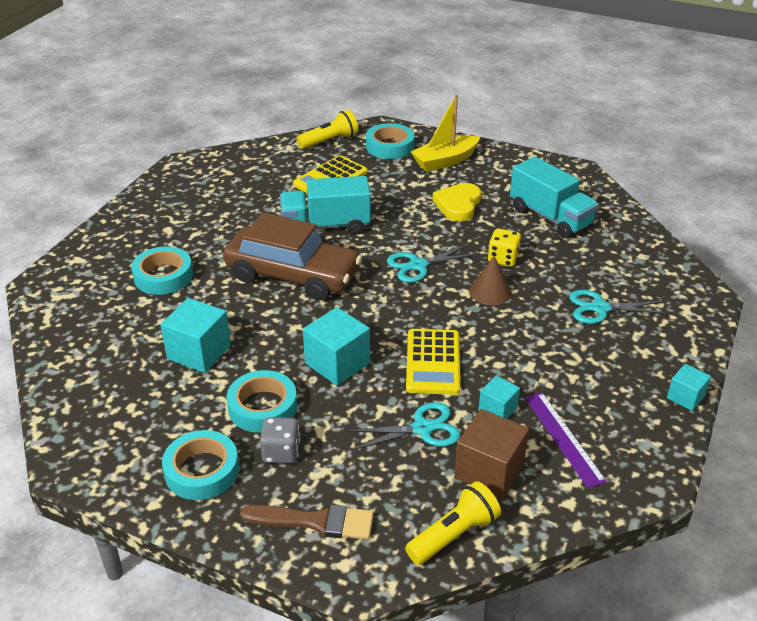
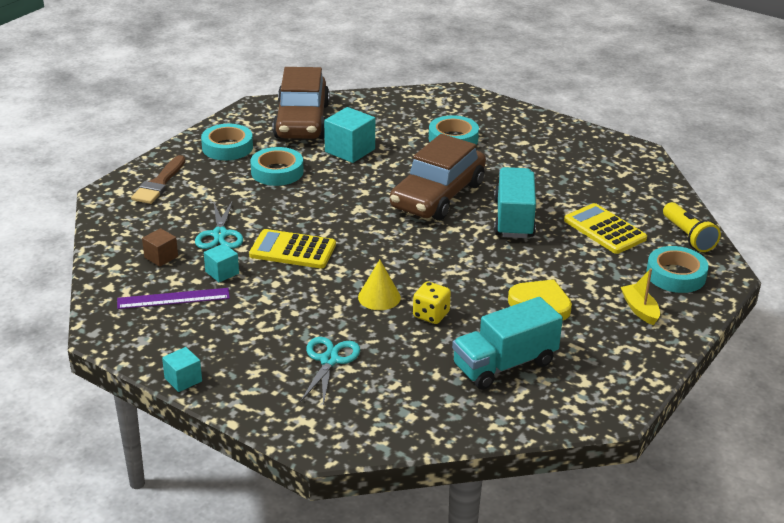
camera: 100 degrees right, 5 degrees down
(119, 408) = (302, 121): none -> brown car
(281, 452) = (228, 176): grey dice -> none
(337, 363) = (311, 206): turquoise cube -> none
(418, 265) = (434, 262): turquoise scissors -> none
(445, 161) = (640, 309): yellow boat -> yellow boat, size x0.63
(454, 535) = (114, 233): yellow flashlight -> none
(489, 471) = (161, 257): brown cube -> brown cube, size x0.58
(490, 292) = (379, 297): brown cone -> yellow cone

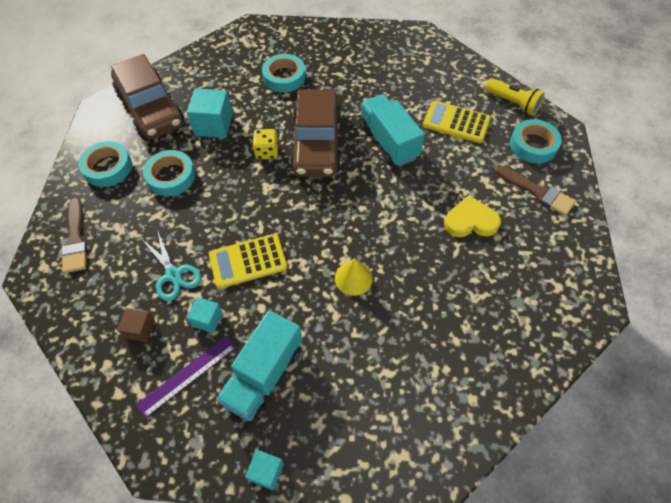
camera: 30 degrees left, 25 degrees up
(329, 360) = (367, 373): turquoise scissors -> none
(431, 315) = (405, 276): yellow dice -> yellow dice (267, 152)
(504, 364) = (494, 300): turquoise truck -> turquoise truck (264, 375)
(640, 309) = (537, 191): yellow boat -> brown brush

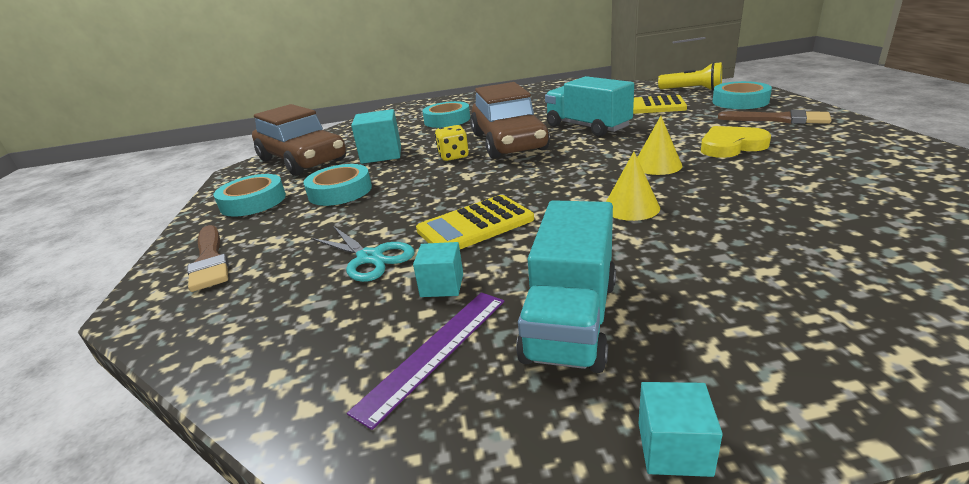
camera: 10 degrees left, 30 degrees down
(140, 330) = (331, 320): brown cube -> none
(402, 228) = (657, 165): none -> yellow cone

